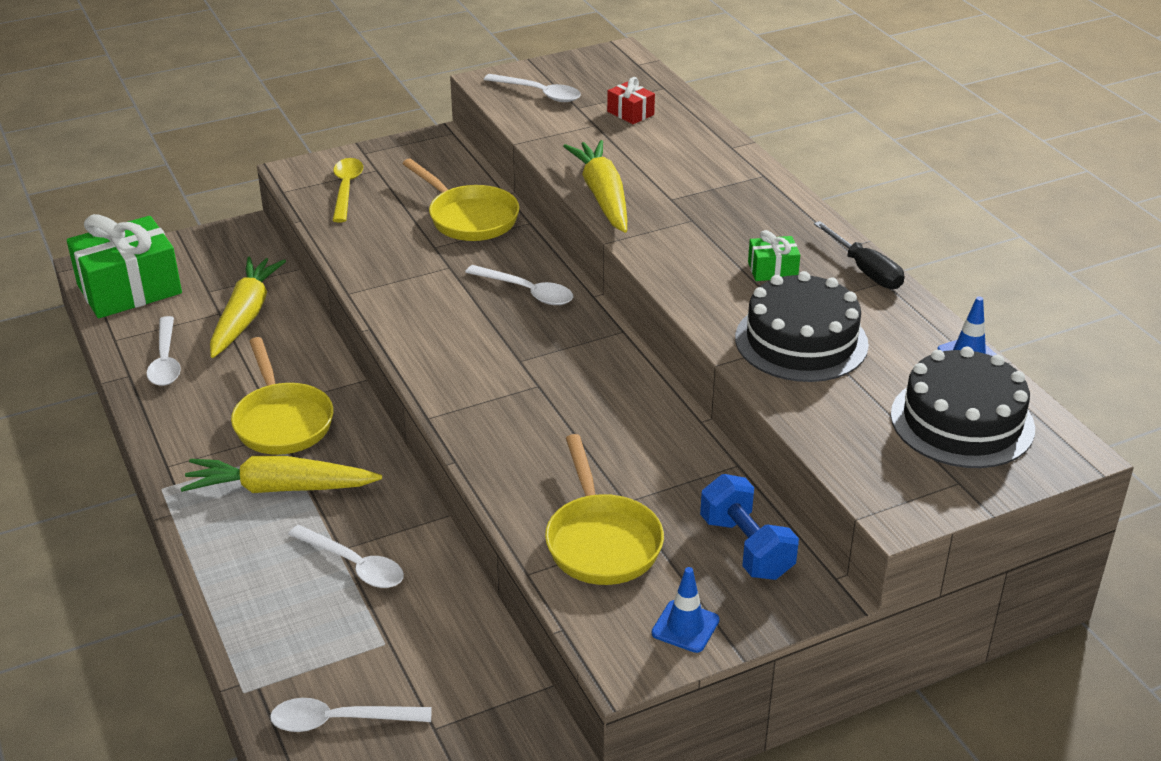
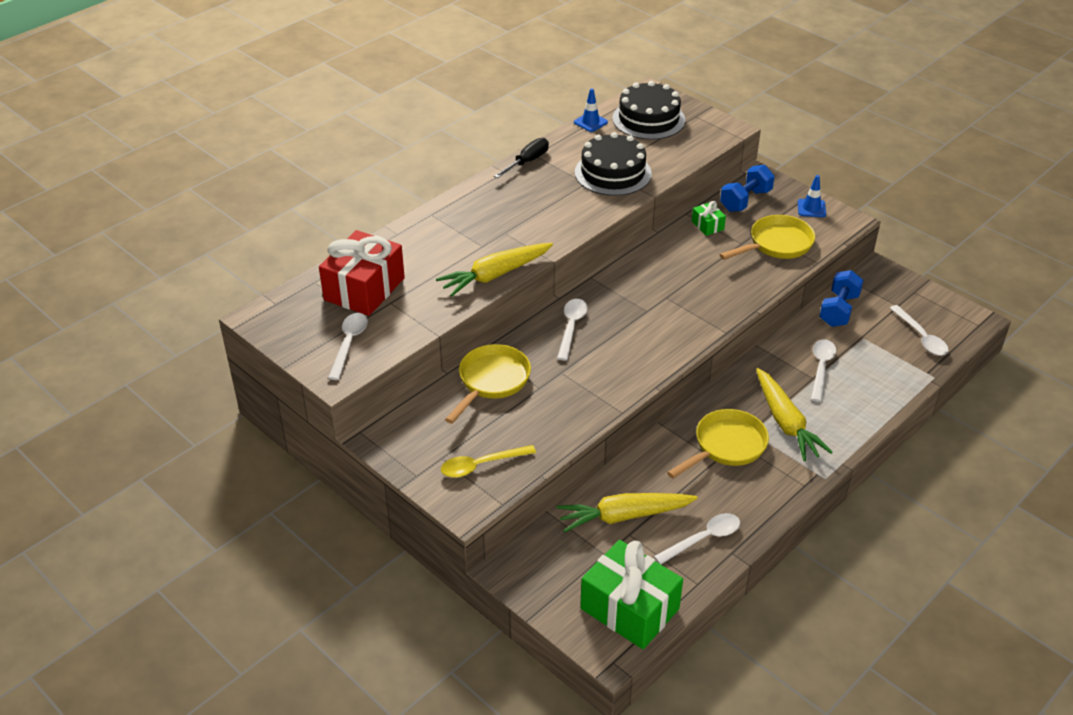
camera: 110 degrees left, 5 degrees up
(468, 641) = (838, 310): none -> blue dumbbell
(630, 113) = (364, 289): red gift -> red gift, size x2.22
(772, 270) = (546, 193): green gift -> green gift (707, 225)

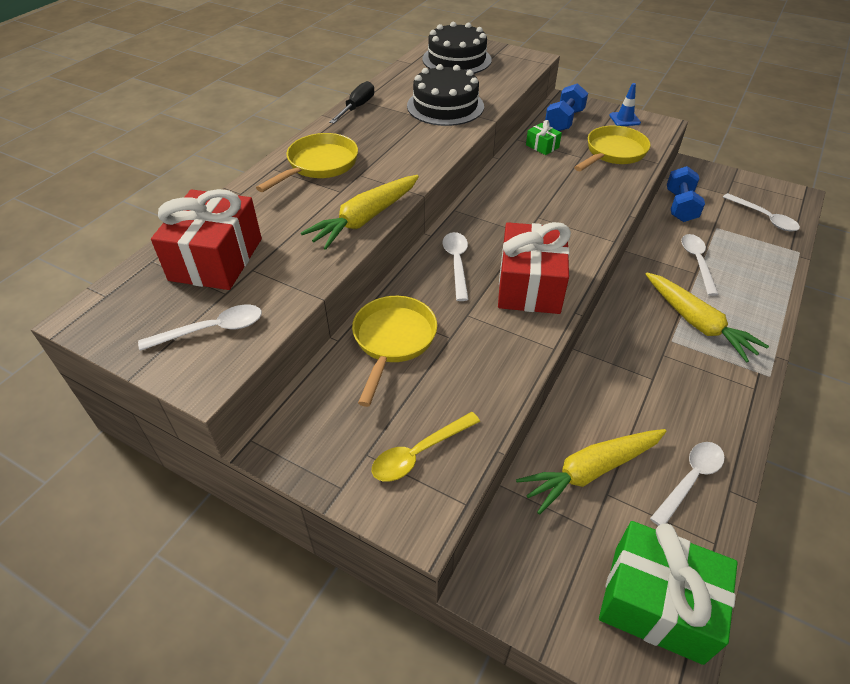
camera: 15 degrees left, 5 degrees up
(349, 344) = (212, 330): white spoon -> white spoon turned 75 degrees clockwise
(590, 122) = (404, 68): blue traffic cone -> none
(627, 358) = (530, 285): none -> red gift
(726, 446) = (654, 361): yellow pan -> yellow pan (319, 165)

